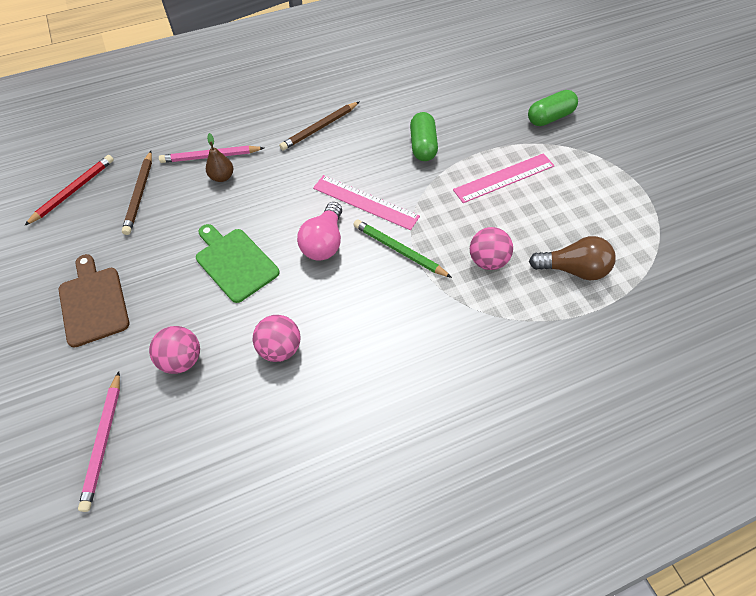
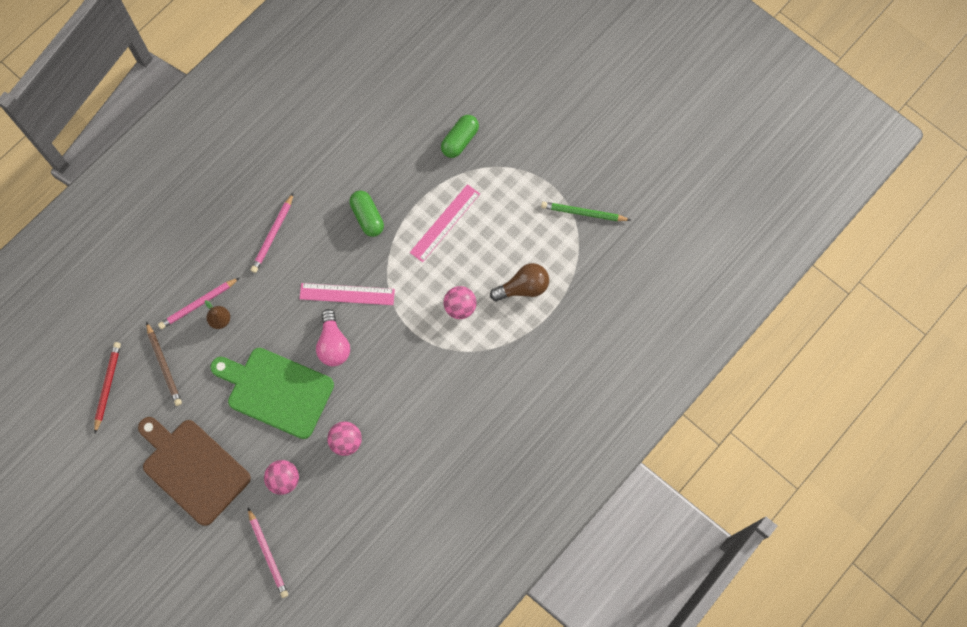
camera: 25 degrees left, 15 degrees up
(93, 303) = (193, 468): brown cutting board -> brown cutting board, size x1.52
(235, 262) = (276, 391): green cutting board -> green cutting board, size x1.52
(319, 128) = (273, 235): brown pencil -> pink pencil
(399, 250) = (392, 326): green pencil -> green pencil (583, 213)

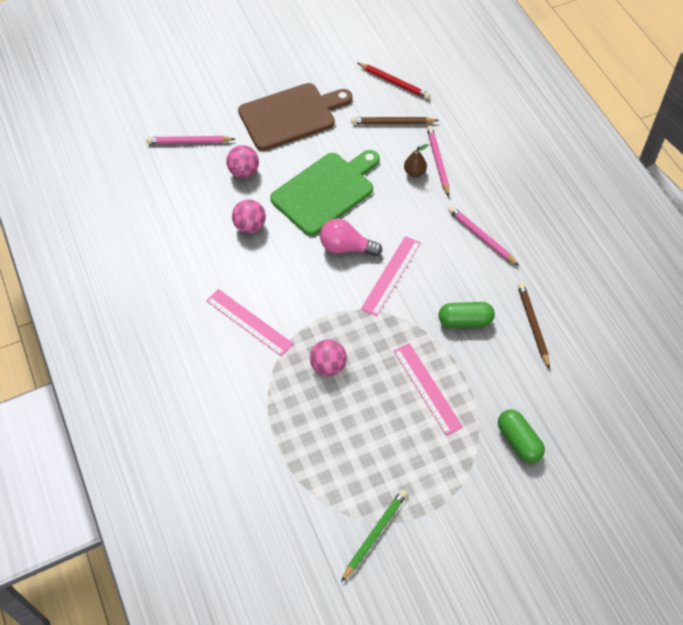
camera: 115 degrees right, 15 degrees down
(348, 164) = (532, 325): none -> brown pencil
(447, 391) = (249, 322): none -> pink ruler
(523, 287) = (319, 433): brown light bulb -> none

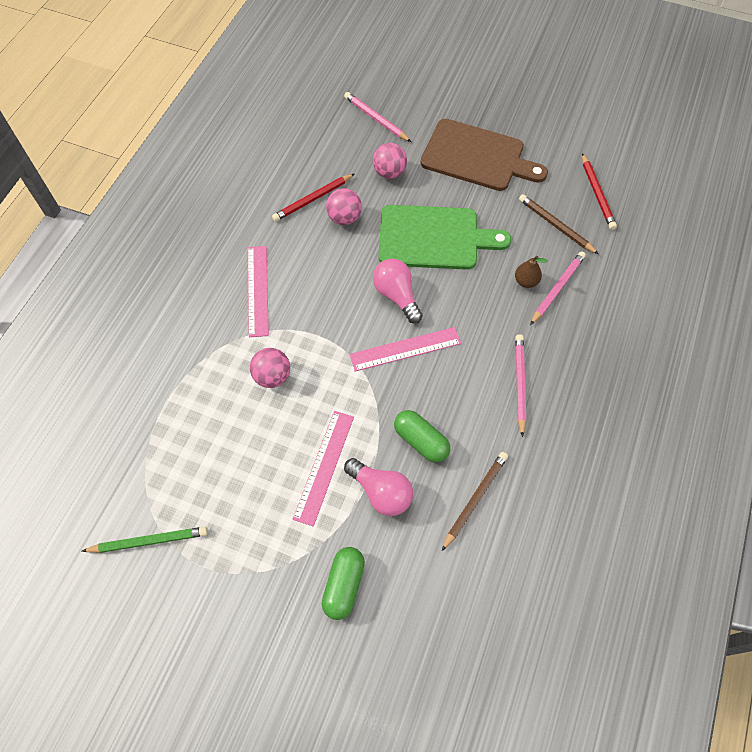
camera: 45 degrees right, 5 degrees up
(212, 231) = (312, 199): none -> red pencil
(477, 371) = (381, 492): none -> pink light bulb

